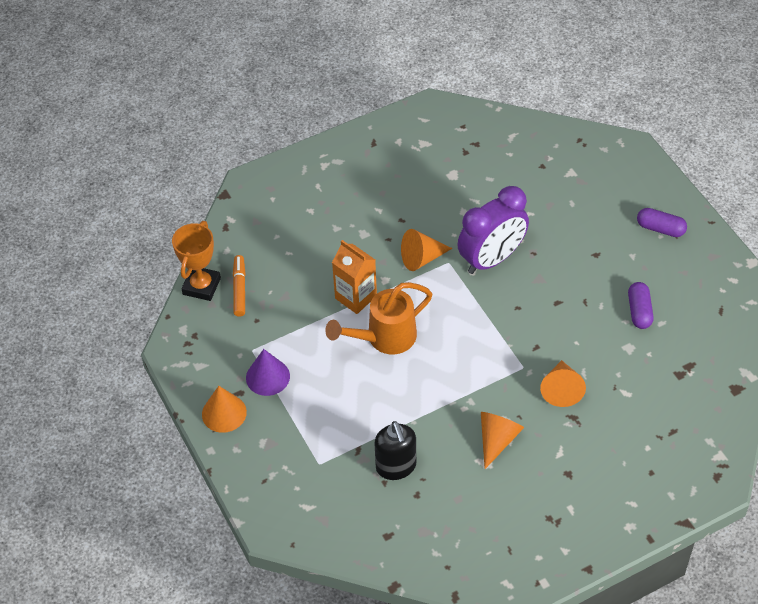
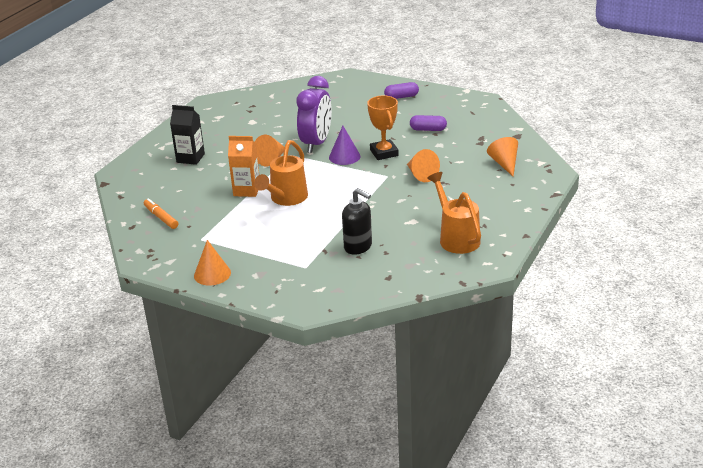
camera: 35 degrees left, 20 degrees down
(201, 286) = (131, 227): orange trophy -> orange trophy (384, 153)
(267, 377) = (225, 246): purple cone -> purple cone (344, 156)
(339, 203) = (190, 158): none -> black carton
(497, 440) = (407, 209): orange cone -> orange cone (504, 164)
(509, 522) = (456, 238): none -> orange watering can
(639, 311) = (428, 129): purple capsule -> purple capsule turned 45 degrees counterclockwise

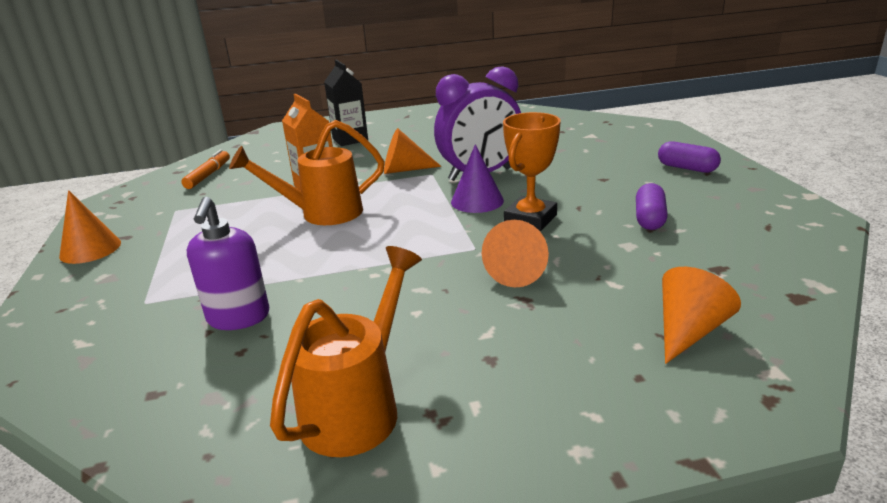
camera: 50 degrees right, 5 degrees down
(358, 247) = (238, 318): black soap dispenser -> purple soap dispenser
(428, 129) = (649, 219): purple capsule -> purple capsule turned 45 degrees clockwise

